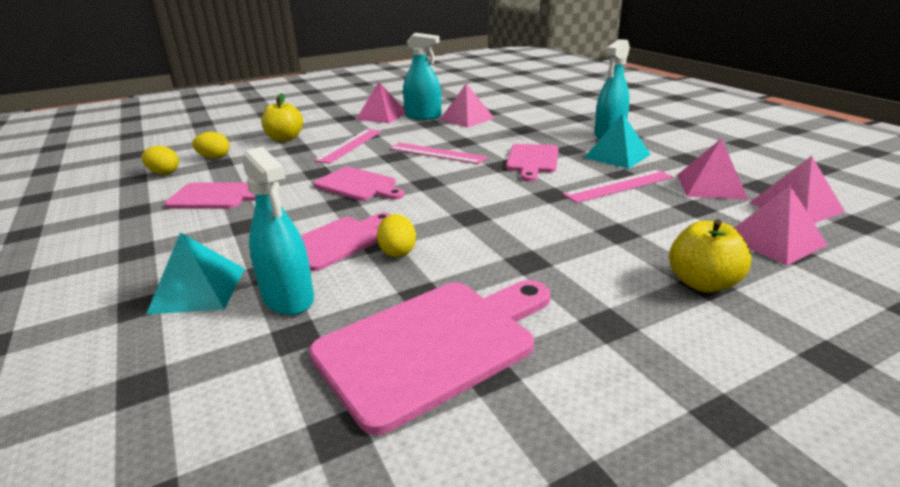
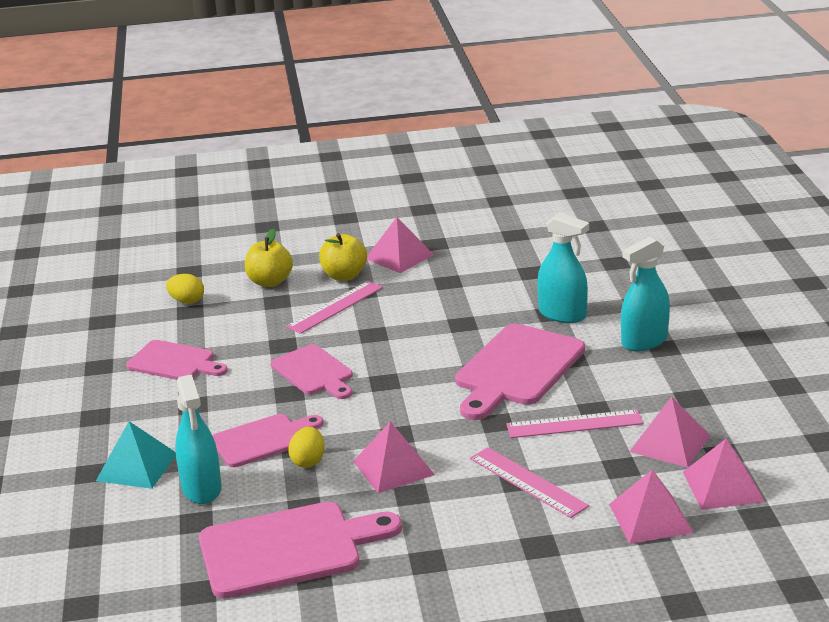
camera: 20 degrees right, 0 degrees up
(164, 173) = (132, 317): yellow egg -> none
(423, 116) = (448, 266): turquoise spray bottle -> turquoise spray bottle (562, 314)
(436, 153) = (421, 338): pink ruler -> pink ruler (527, 482)
(467, 119) = (497, 281): pink pyramid -> pink pyramid (393, 468)
(532, 160) = (517, 369): pink cutting board -> pink cutting board, size x1.62
(617, 156) = (616, 380): turquoise pyramid -> none
(702, 283) = (537, 544): yellow apple -> yellow apple (344, 276)

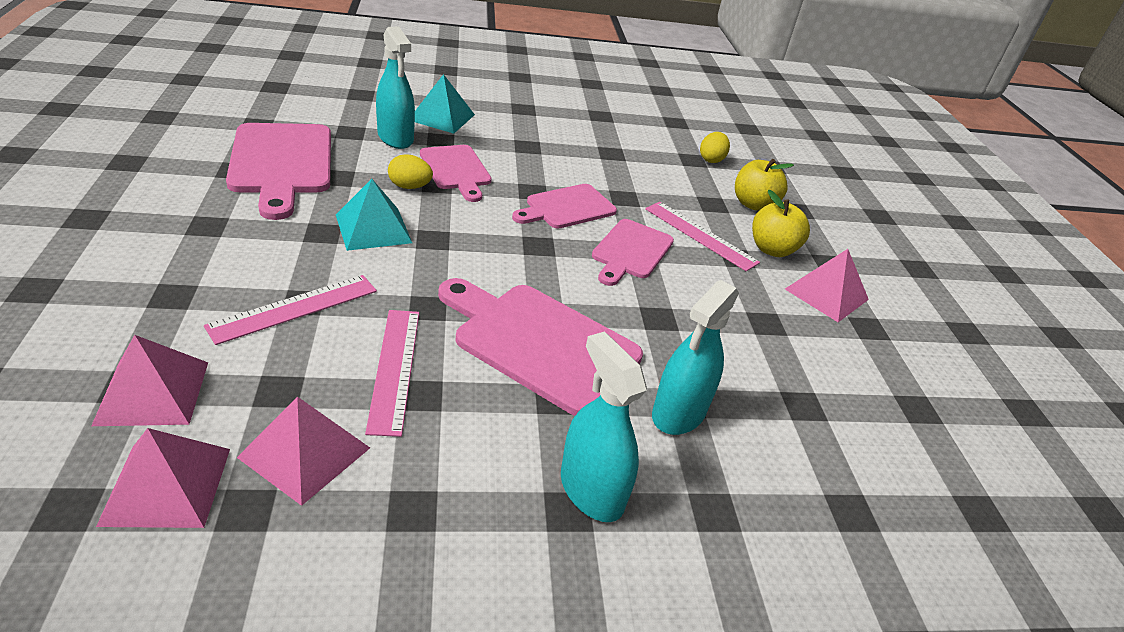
camera: 85 degrees right, 10 degrees up
(174, 362) = (601, 145): pink cutting board -> pink cutting board (631, 251)
(201, 488) = (395, 138): turquoise spray bottle -> turquoise spray bottle turned 105 degrees counterclockwise
(393, 468) = (373, 228): pink pyramid -> turquoise pyramid

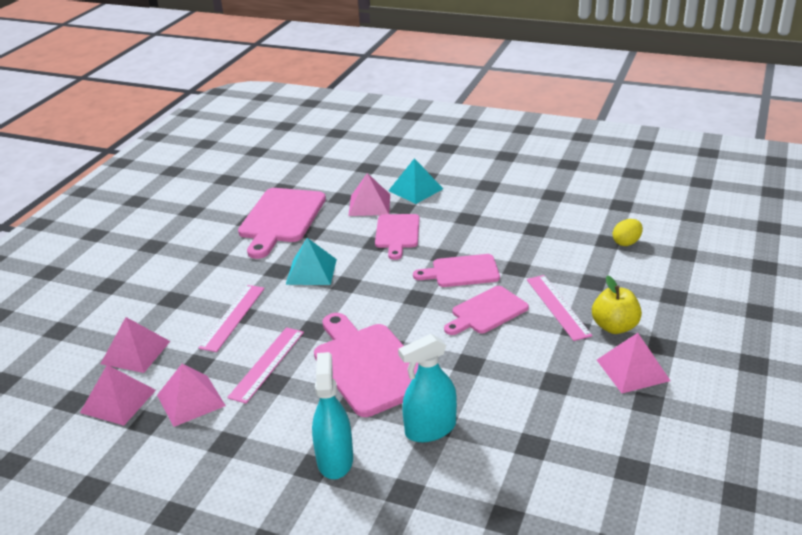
camera: 35 degrees right, 5 degrees down
(294, 308) = (232, 317): pink ruler -> pink ruler turned 60 degrees counterclockwise
(395, 138) = (369, 205): turquoise spray bottle -> pink pyramid
(409, 187) = (355, 244): yellow egg -> none
(753, 204) = (632, 286): yellow apple -> none

